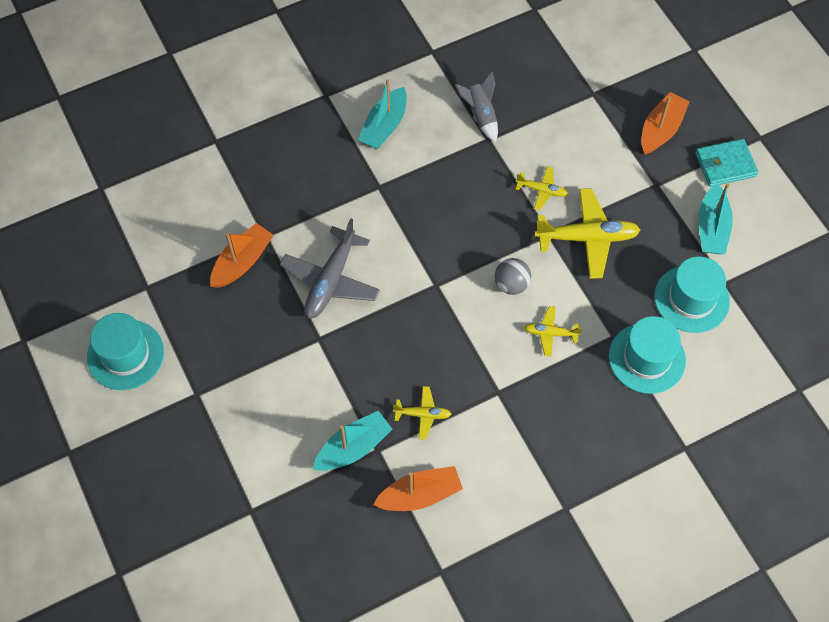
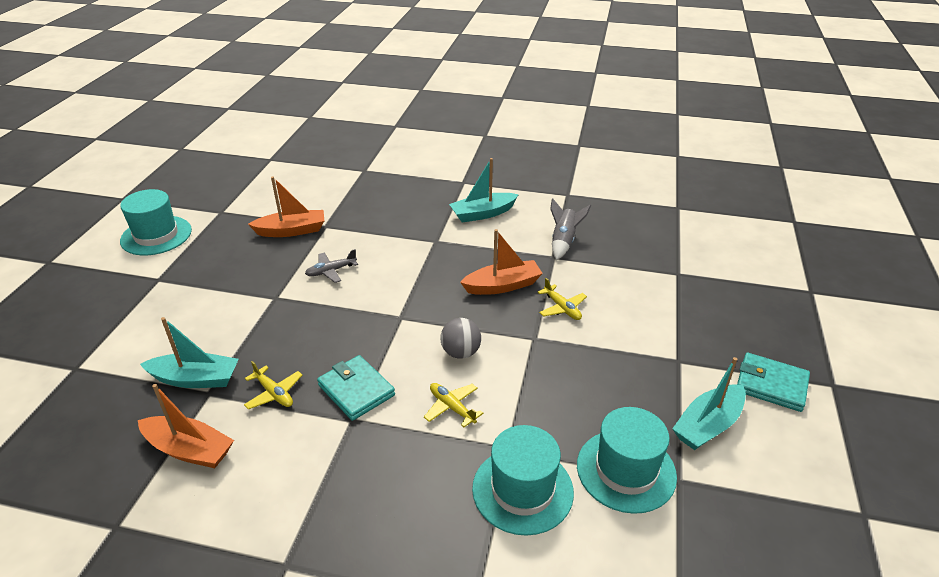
camera: 40 degrees right, 25 degrees down
(330, 280) = (331, 271): grey plane -> grey plane, size x0.52
(475, 369) = (356, 390): none -> turquoise wallet
(587, 238) = (567, 360): yellow plane -> none
(660, 130) = (722, 326): orange boat -> orange boat (502, 286)

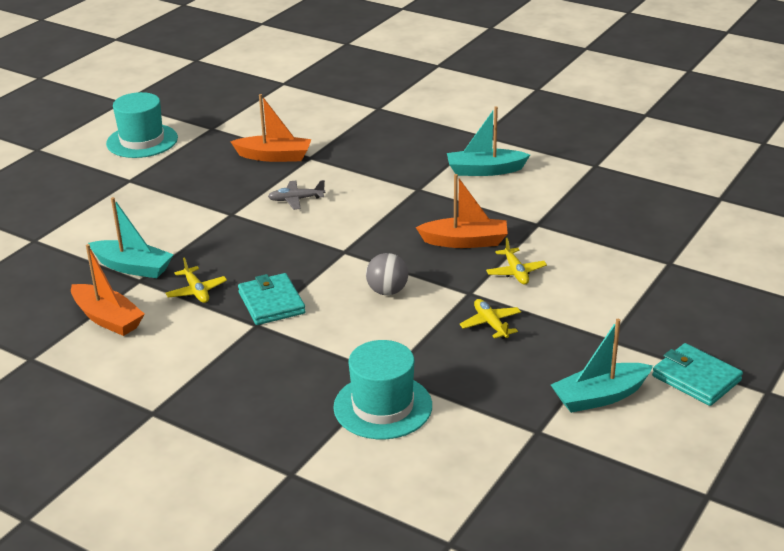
camera: 20 degrees right, 5 degrees down
(452, 407) = (353, 333): yellow plane -> yellow plane (490, 324)
(563, 241) = (559, 211): grey rocket -> none
(626, 470) = (490, 413): turquoise hat -> none

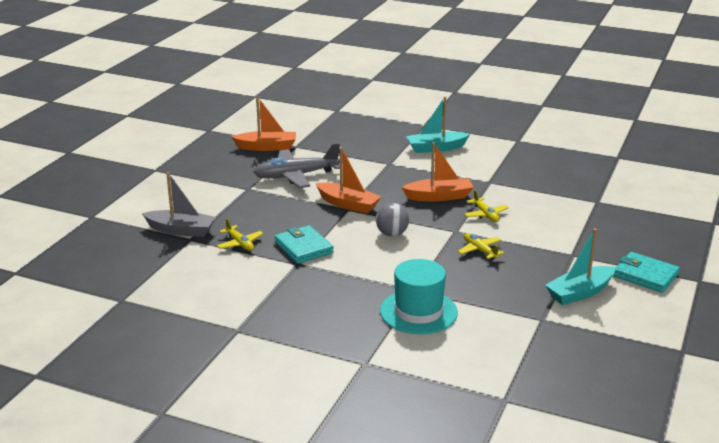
camera: 10 degrees left, 5 degrees down
(107, 318) = (174, 267): orange boat -> orange boat (348, 204)
(132, 267) = (181, 230): turquoise boat -> grey boat
(142, 141) = (154, 142): turquoise hat -> none
(296, 199) = (296, 176): grey plane -> grey plane, size x1.93

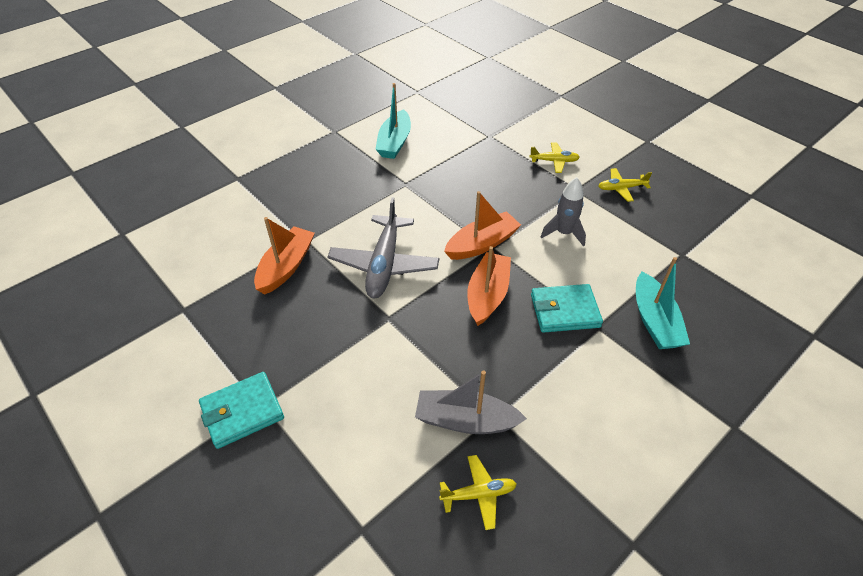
camera: 65 degrees left, 20 degrees up
(181, 230) = (466, 420): grey boat -> grey boat turned 120 degrees counterclockwise
(240, 243) = (530, 367): yellow plane -> yellow plane (478, 494)
(392, 234) = (564, 233): grey ball -> grey rocket
(418, 312) = (724, 266): turquoise hat -> none
(438, 196) = (501, 176): orange boat -> orange boat (487, 295)
(580, 293) = (713, 160): turquoise boat -> turquoise boat (654, 321)
(645, 275) = (694, 120): turquoise wallet -> turquoise wallet (242, 412)

